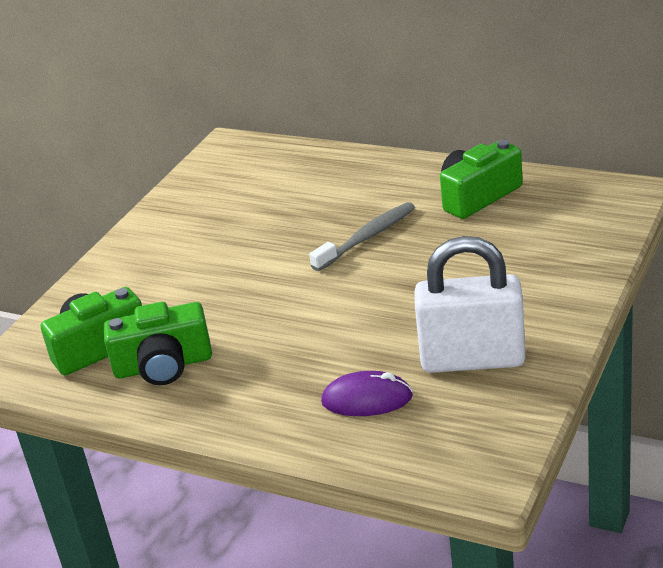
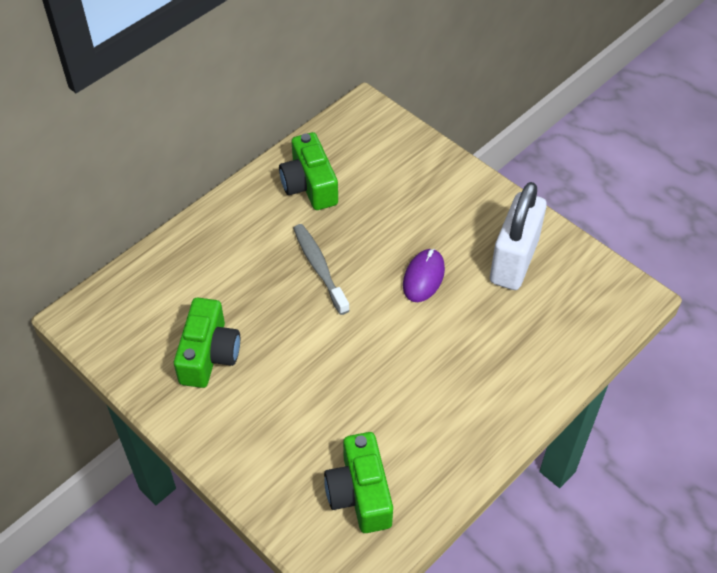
camera: 75 degrees left, 20 degrees up
(163, 365) = (415, 450): green camera -> green camera (209, 354)
(367, 399) = (527, 332): purple mouse -> purple mouse (423, 277)

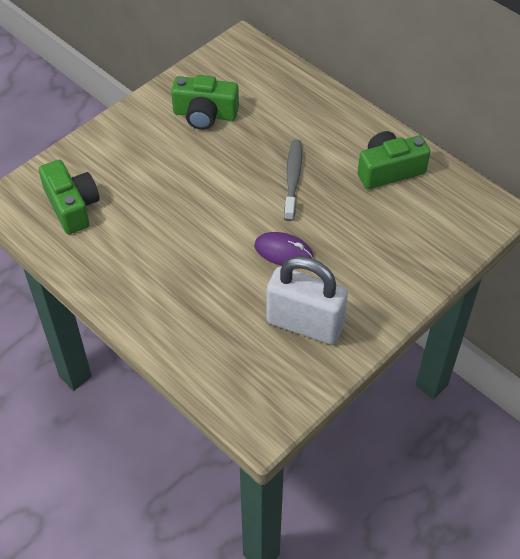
camera: 90 degrees right, 0 degrees up
(319, 267) = (293, 179): grey toothbrush -> grey toothbrush turned 60 degrees counterclockwise
(360, 493) = (72, 206): green camera -> green camera turned 75 degrees clockwise

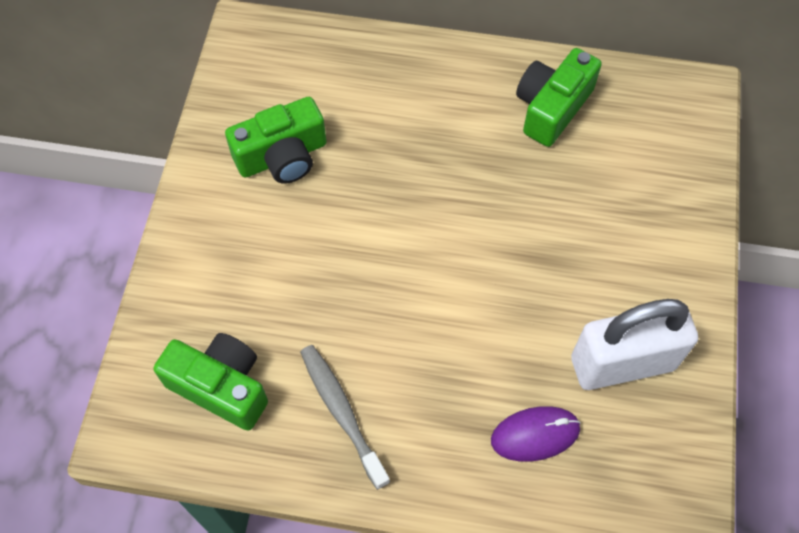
camera: 35 degrees left, 10 degrees up
(283, 252) = (524, 285): purple mouse -> purple mouse (535, 434)
(293, 179) = (456, 182): grey toothbrush -> grey toothbrush (341, 412)

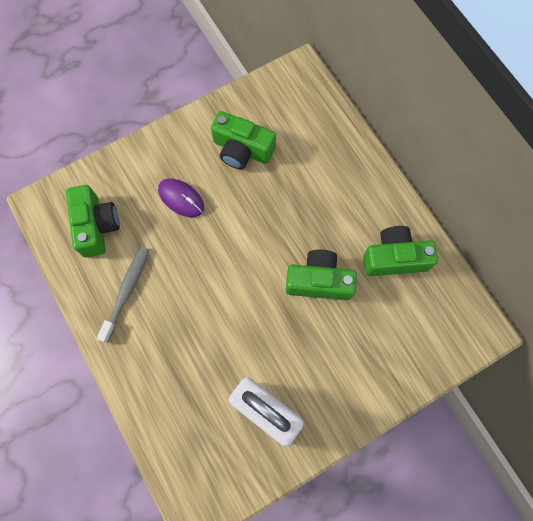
camera: 50 degrees right, 10 degrees up
(514, 197) = (319, 281): none -> green camera
(535, 434) = (188, 395): purple mouse -> purple mouse (181, 198)

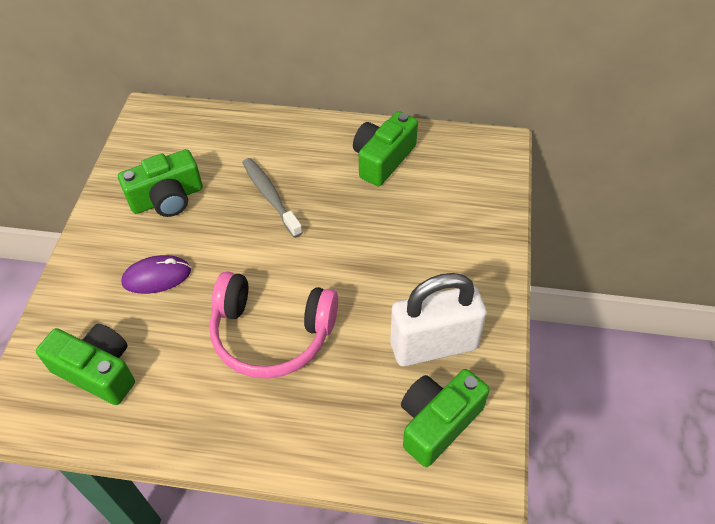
camera: 50 degrees left, 20 degrees down
(127, 291) = (197, 389): grey toothbrush -> grey toothbrush (270, 196)
(195, 302) = (271, 334): none -> pink headphones
(319, 281) = (350, 223): green camera -> green camera (438, 422)

